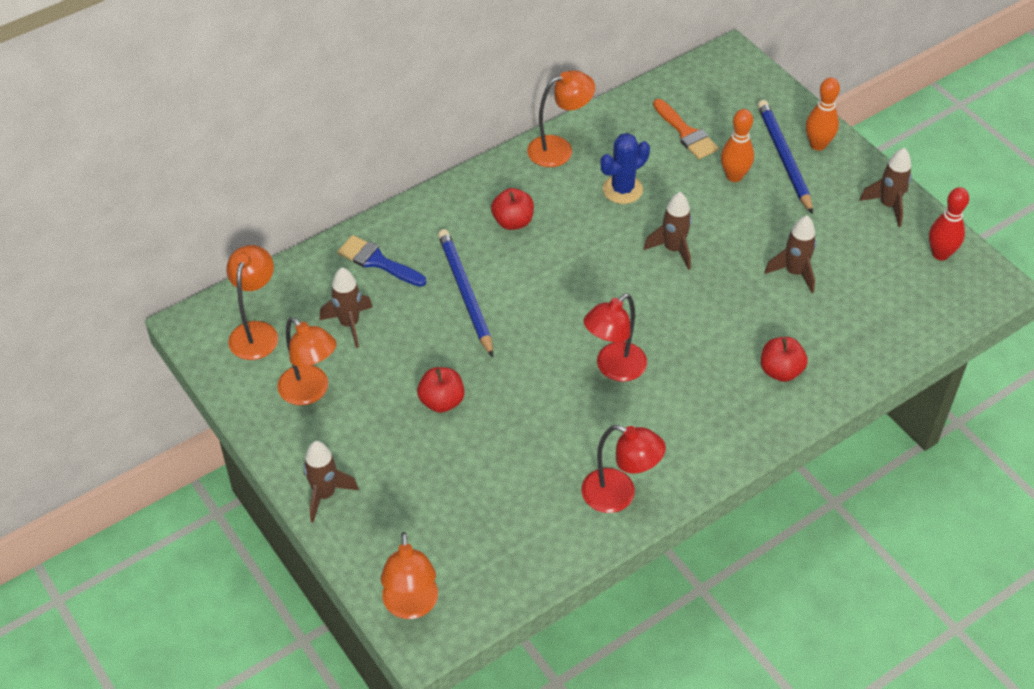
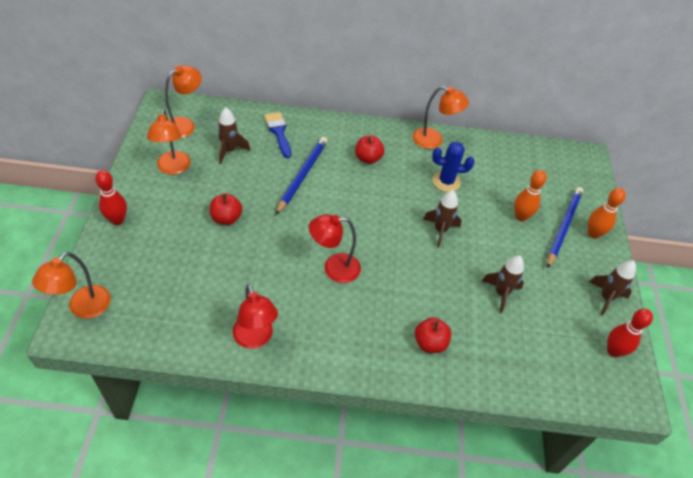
camera: 35 degrees right, 0 degrees up
(325, 494) = (117, 220): brown rocket -> red bowling pin
(686, 133) = (516, 177): orange brush -> none

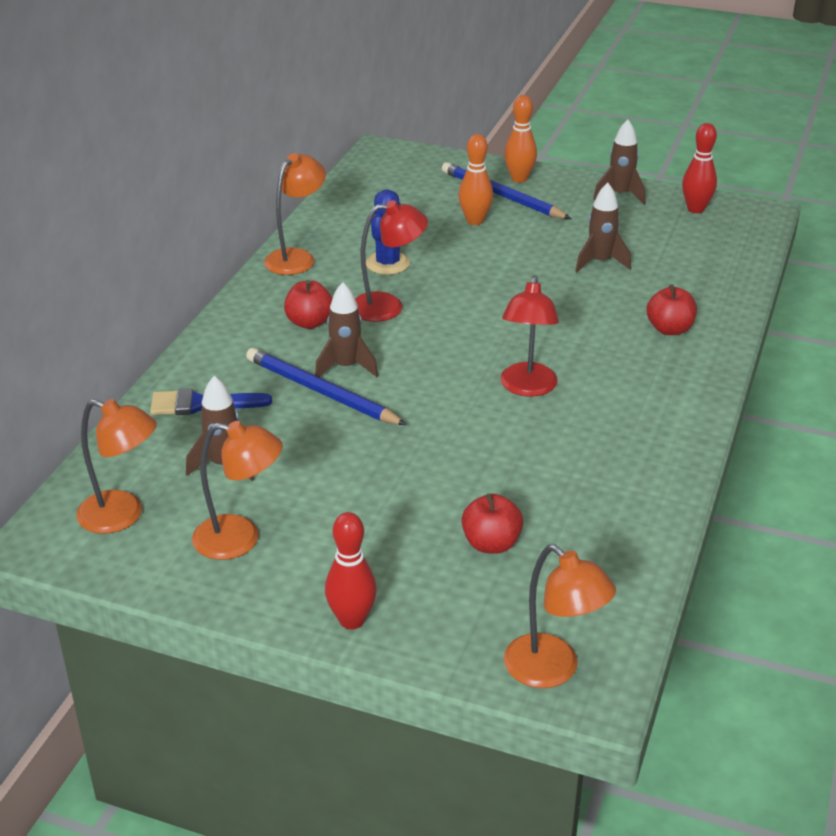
camera: 70 degrees left, 15 degrees down
(185, 125) = (123, 516): orange lamp -> orange lamp turned 135 degrees clockwise
(226, 218) = (391, 484): red apple -> red apple (491, 544)
(255, 339) = (644, 477): red lamp -> red lamp (388, 306)
(440, 230) = (480, 286): brown rocket -> brown rocket (346, 367)

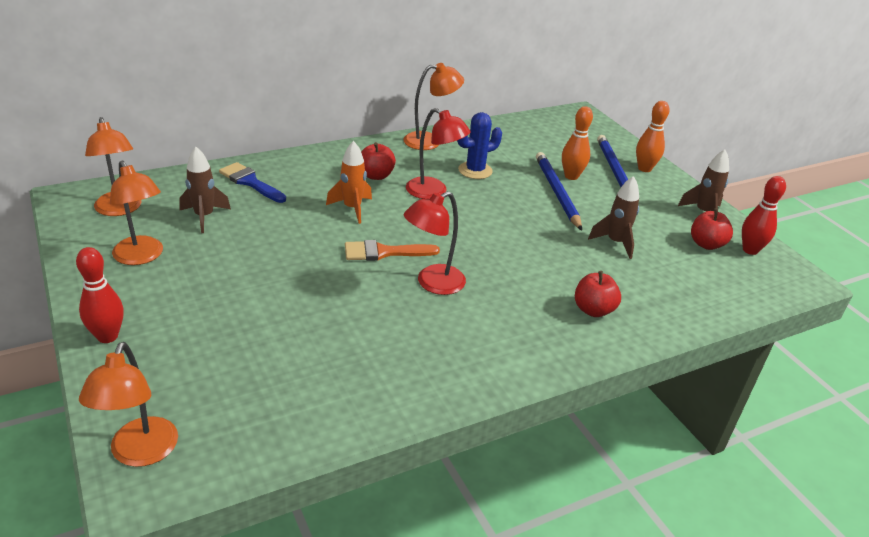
camera: 40 degrees right, 0 degrees up
(321, 392) = (316, 213): blue pencil -> blue pencil (556, 192)
(346, 367) = (352, 208): brown rocket -> orange rocket
(444, 388) = (384, 252): none -> orange brush
(491, 544) = (248, 353): red apple -> red apple (706, 244)

